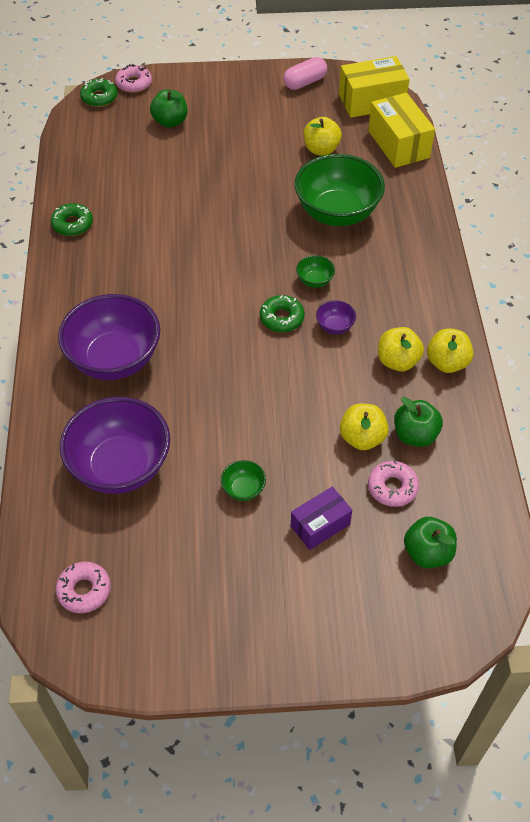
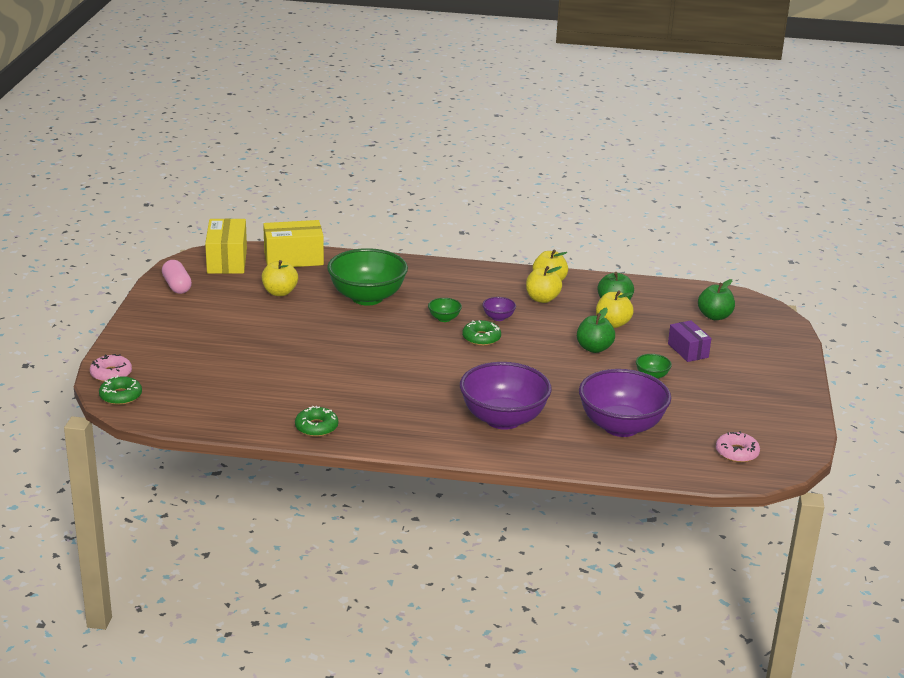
camera: 80 degrees left, 25 degrees down
(170, 122) = (190, 360): green apple -> green apple (594, 348)
(392, 487) = (659, 319): pink donut -> none

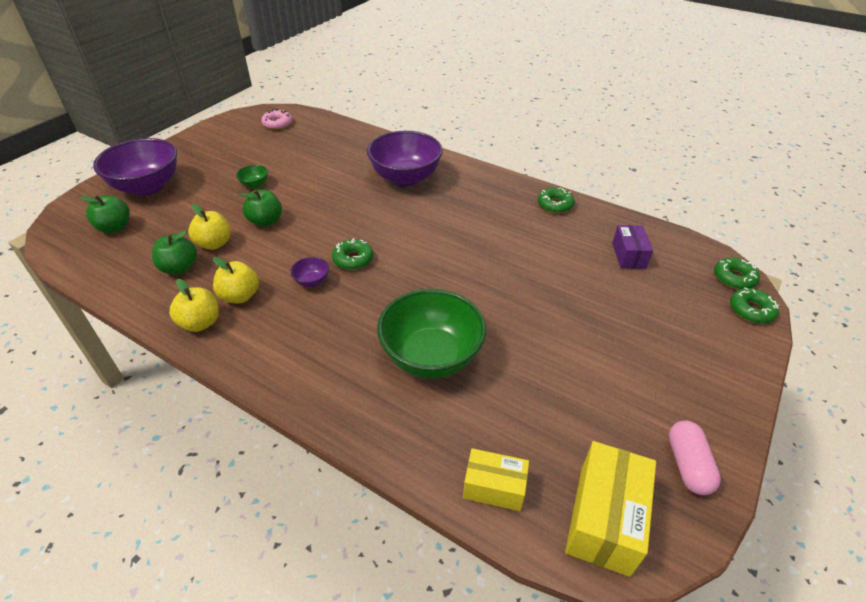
camera: 155 degrees left, 15 degrees up
(111, 374) = (751, 310): pink donut -> green donut
(280, 292) = (539, 402): yellow apple -> none
(293, 259) = (494, 487): yellow box -> yellow box, size x0.63
(444, 318) = (368, 296): green bowl -> none
(621, 426) = (328, 154): purple bowl -> purple bowl (147, 187)
(688, 350) = (193, 199): purple box -> purple box (628, 255)

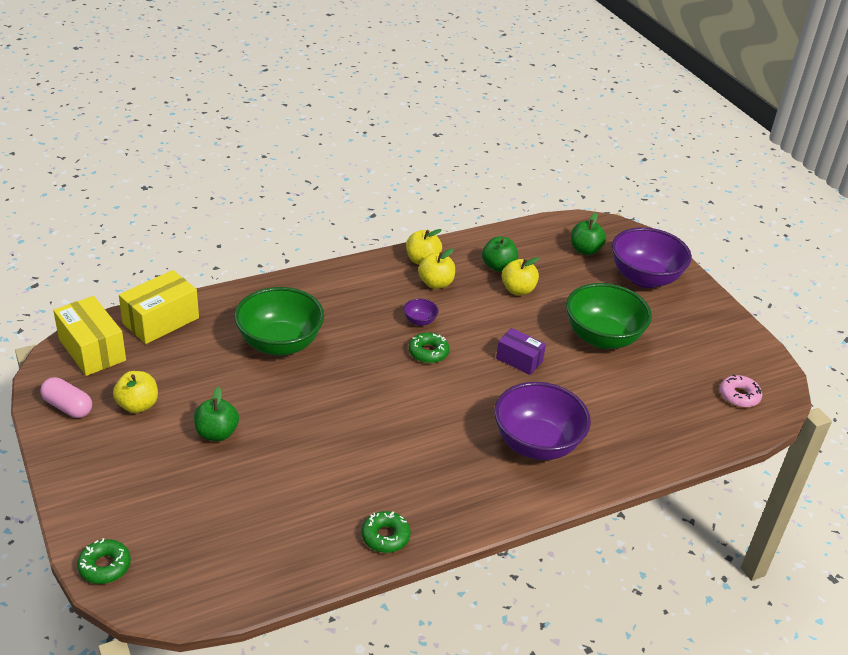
camera: 120 degrees right, 5 degrees down
(255, 185) = (602, 338): green bowl -> green bowl, size x2.41
(265, 221) = (530, 325): green apple -> green apple (217, 433)
(494, 487) = (161, 321): yellow box -> yellow box, size x1.60
(618, 407) = (138, 405): none -> yellow apple
(628, 255) = (256, 535): purple box -> purple box (519, 360)
(734, 278) = (145, 594): green donut -> none

